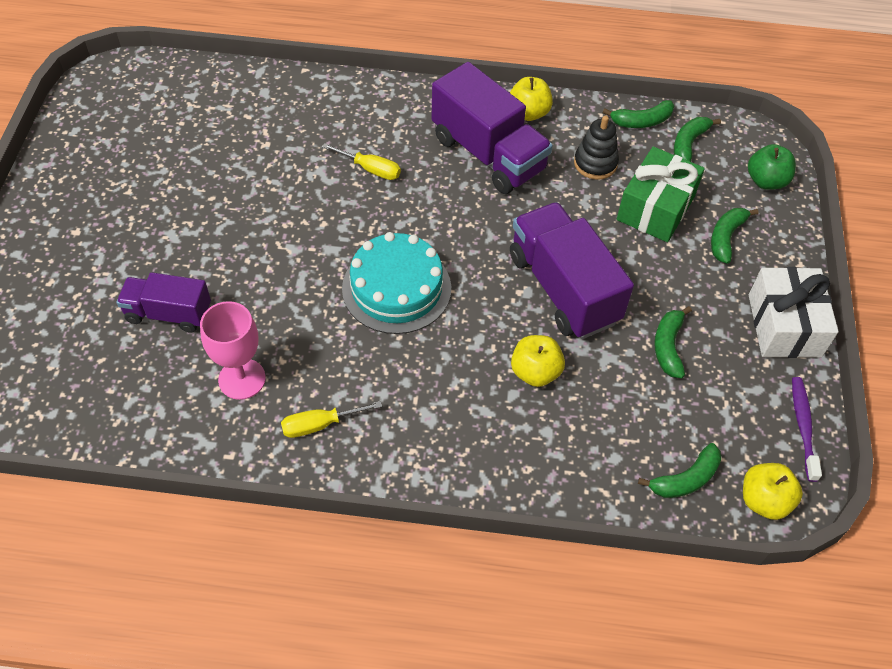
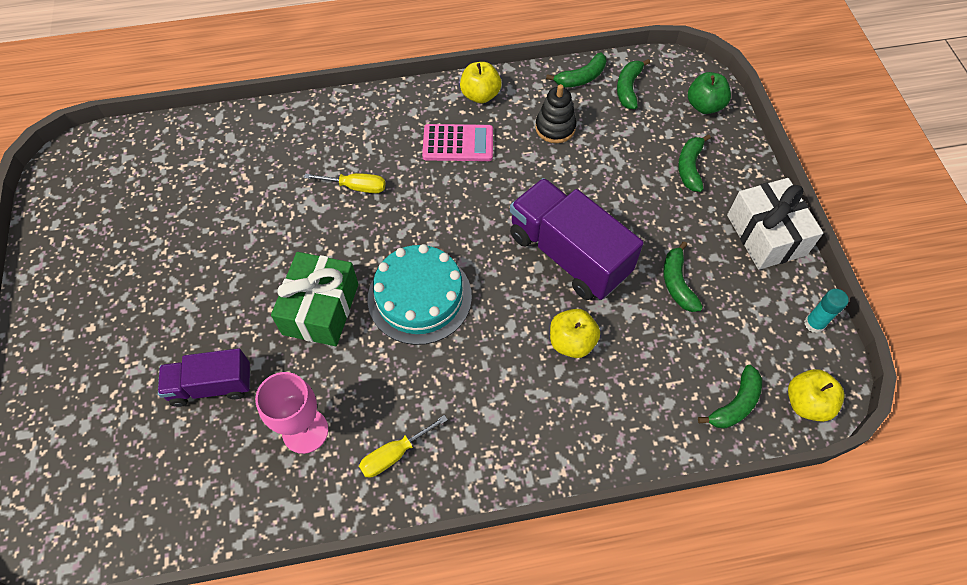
camera: 15 degrees left, 5 degrees up
(488, 154) = (458, 143): purple truck -> pink calculator
(655, 208) = (621, 156): green gift -> green gift (321, 309)
(803, 426) = (814, 324): purple toothbrush -> turquoise glue stick

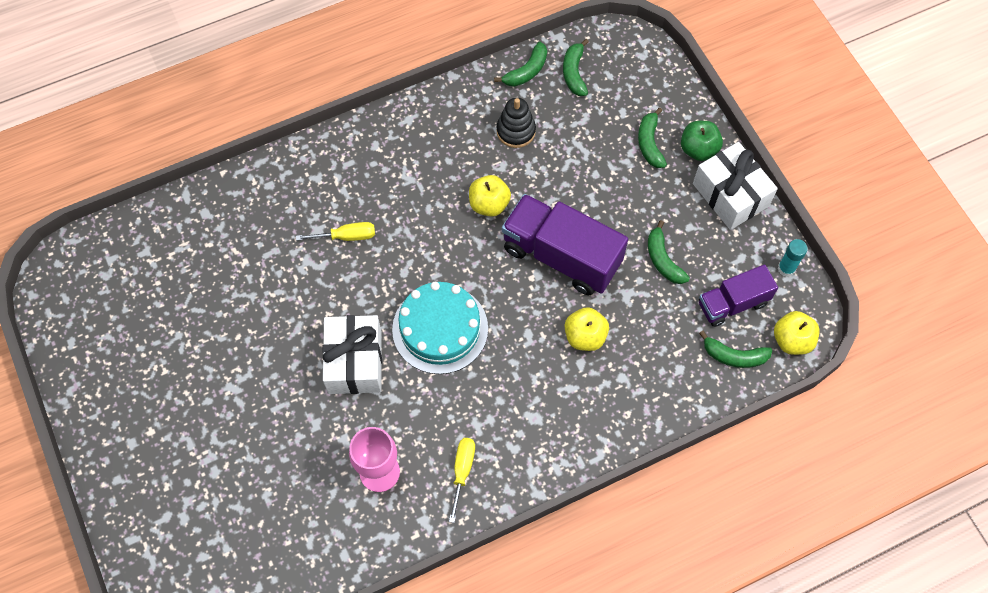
camera: 15 degrees left, 5 degrees up
(212, 385) = (283, 454): purple truck -> purple truck (733, 303)
(321, 309) = (355, 362): green gift -> white gift
(394, 454) = (462, 471): yellow screwdriver -> yellow screwdriver turned 150 degrees clockwise
(458, 143) = (429, 169): pink calculator -> none
(480, 95) = (435, 112): yellow apple -> yellow apple (489, 204)
(704, 106) = (649, 75): green apple -> green apple (698, 149)
(735, 404) = (734, 356): green banana -> green banana turned 75 degrees clockwise

